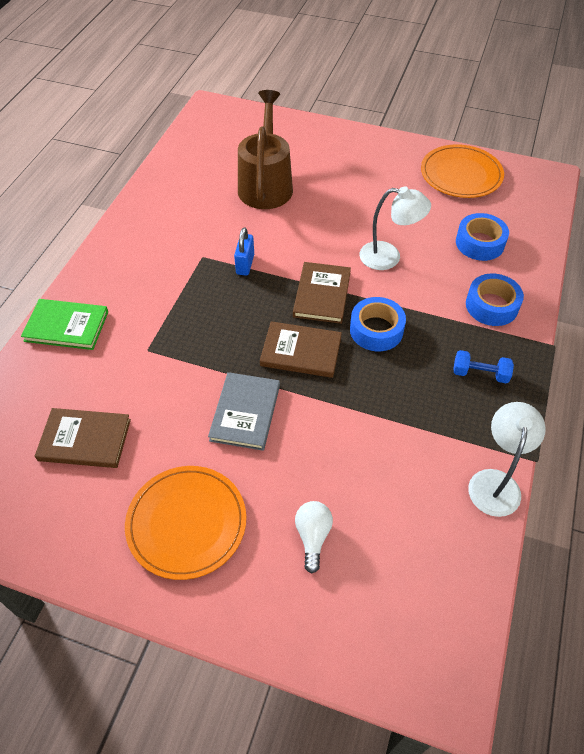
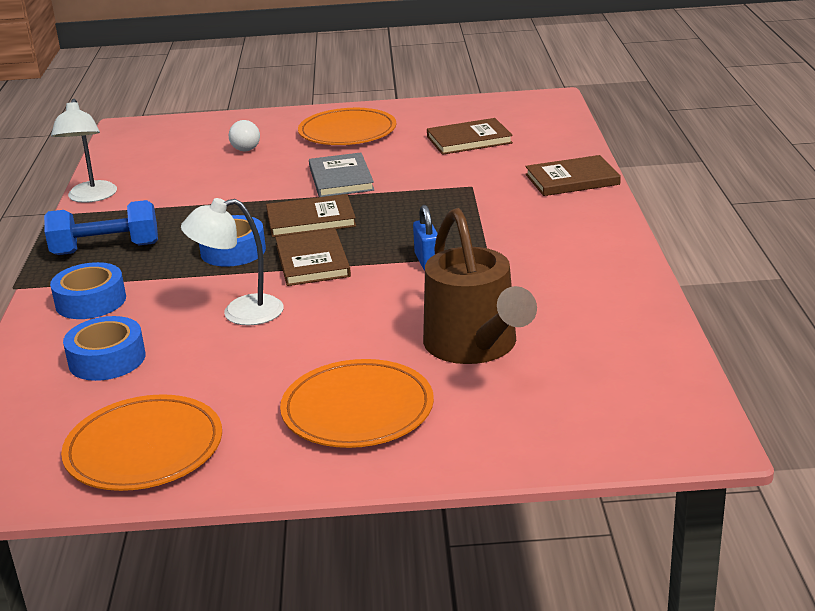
camera: 160 degrees right, 25 degrees down
(66, 326) = (572, 179): green book -> brown book
(348, 165) = (357, 409): none -> orange plate
(480, 374) = (106, 249): blue dumbbell -> blue dumbbell, size x1.68

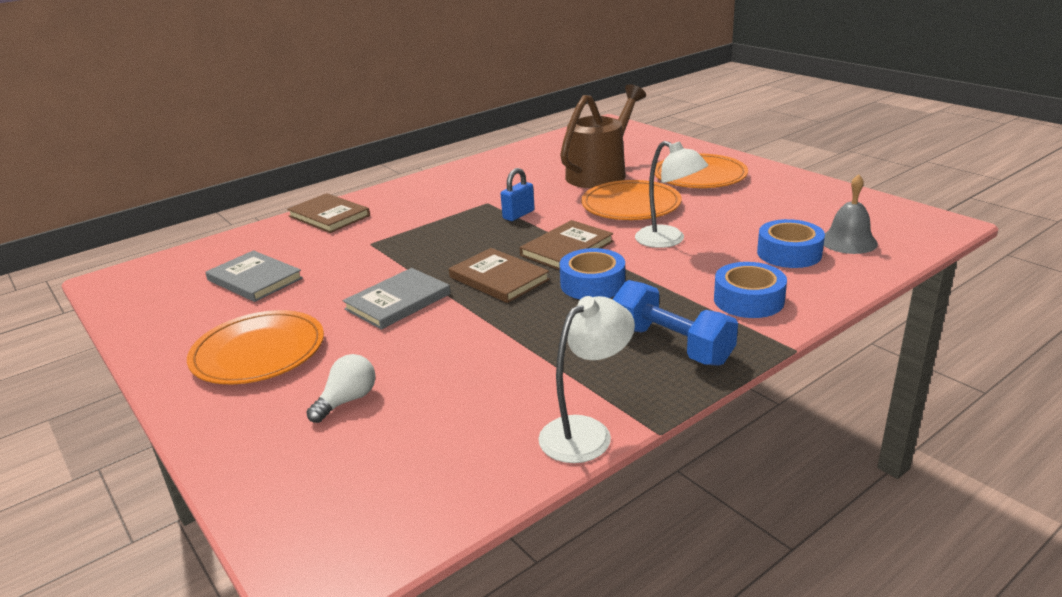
camera: 125 degrees left, 0 degrees up
(61, 405) = (848, 241): none -> grey bell
(144, 448) = (824, 203): orange plate -> orange plate (631, 205)
(469, 140) = (255, 279): brown book -> grey book

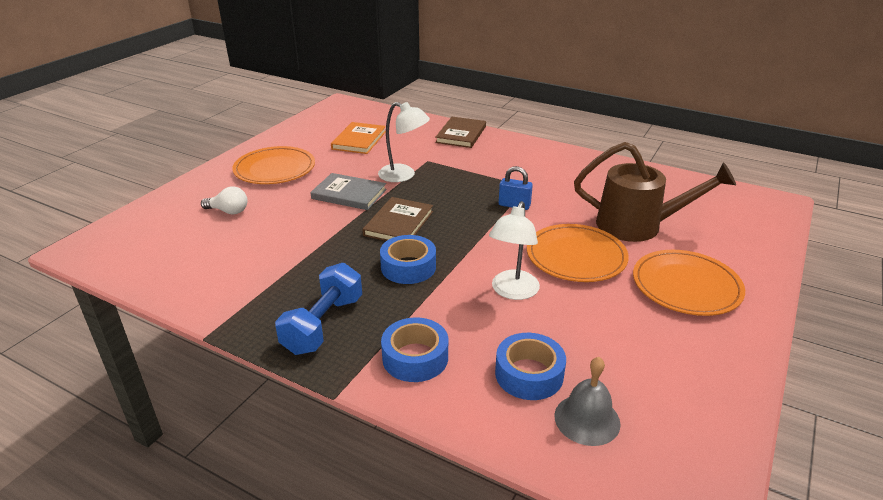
camera: 65 degrees right, 5 degrees up
(255, 279) = (359, 140): grey book -> orange book
(567, 248) = (465, 242): brown book -> none
(586, 432) = (202, 306): white lamp -> white lamp (403, 175)

